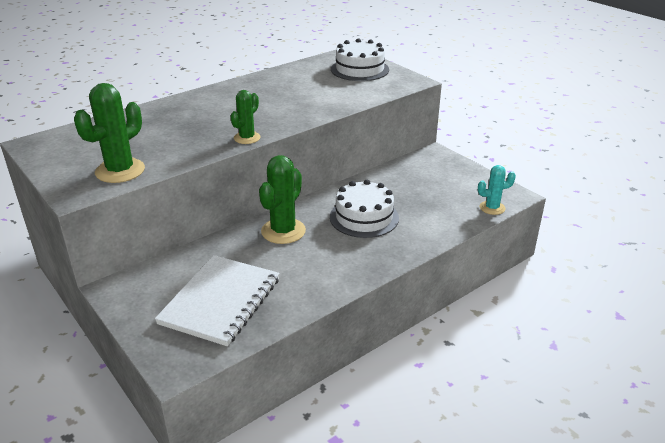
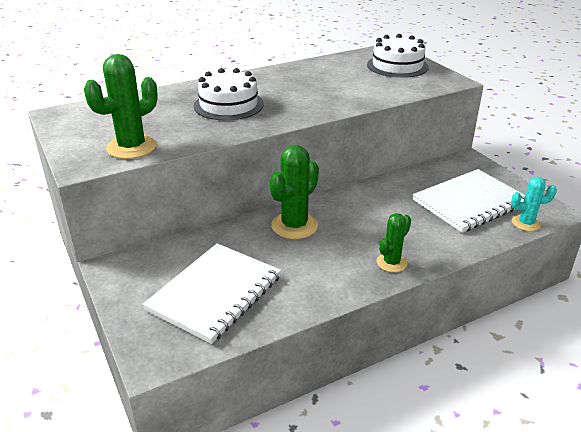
camera: 10 degrees right, 0 degrees up
(247, 138) = (266, 125): green cactus -> green cactus (391, 262)
(364, 217) = (382, 219): white cake -> white cake (228, 105)
(440, 193) = (469, 202): none -> white notebook

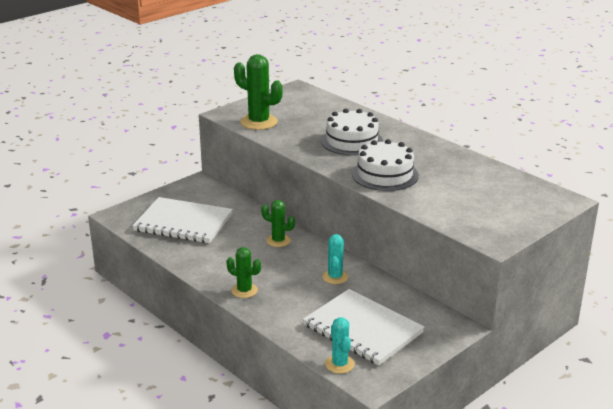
camera: 75 degrees right, 5 degrees down
(294, 226) = (278, 241): green cactus -> green cactus, size x0.60
(378, 202) = (335, 277): none -> turquoise cactus
(397, 66) = (513, 208): white cake -> white cake (385, 175)

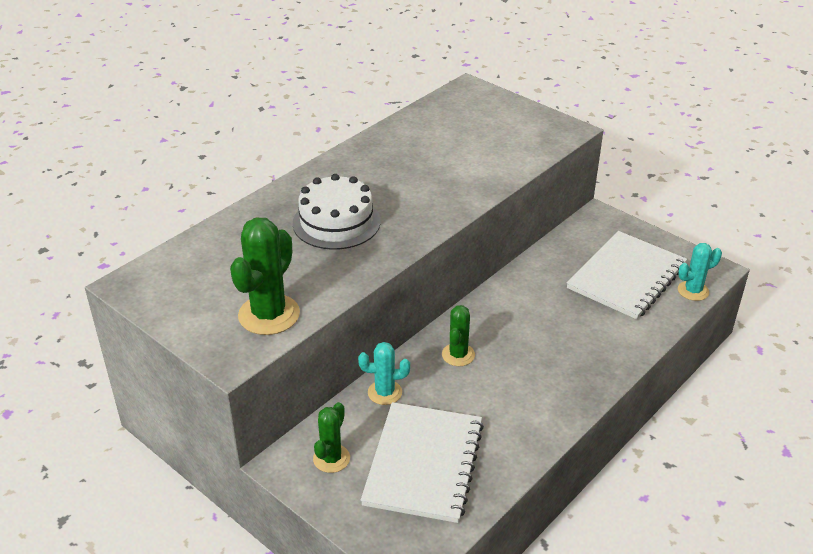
camera: 95 degrees left, 10 degrees up
(244, 290) = (584, 375): green cactus -> green cactus (331, 458)
(335, 277) = (532, 300): turquoise cactus -> turquoise cactus (385, 392)
(385, 175) = (432, 195): white cake -> none

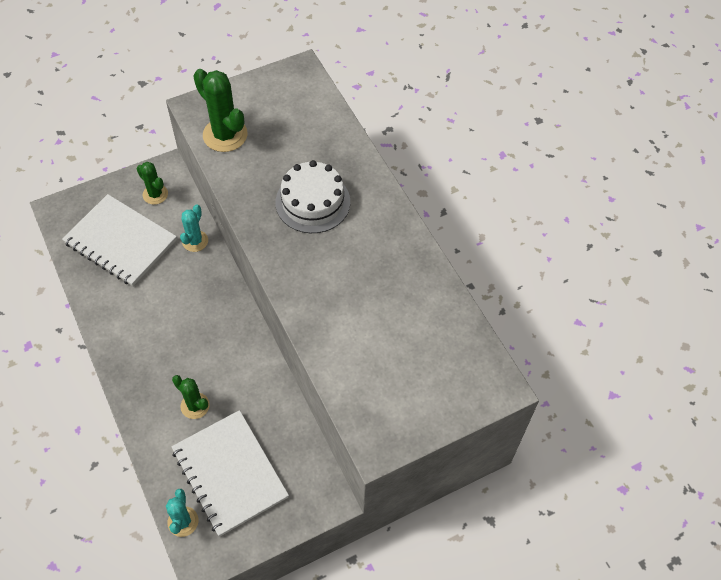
camera: 110 degrees right, 20 degrees up
(458, 355) = (206, 300): green cactus -> green cactus (195, 406)

